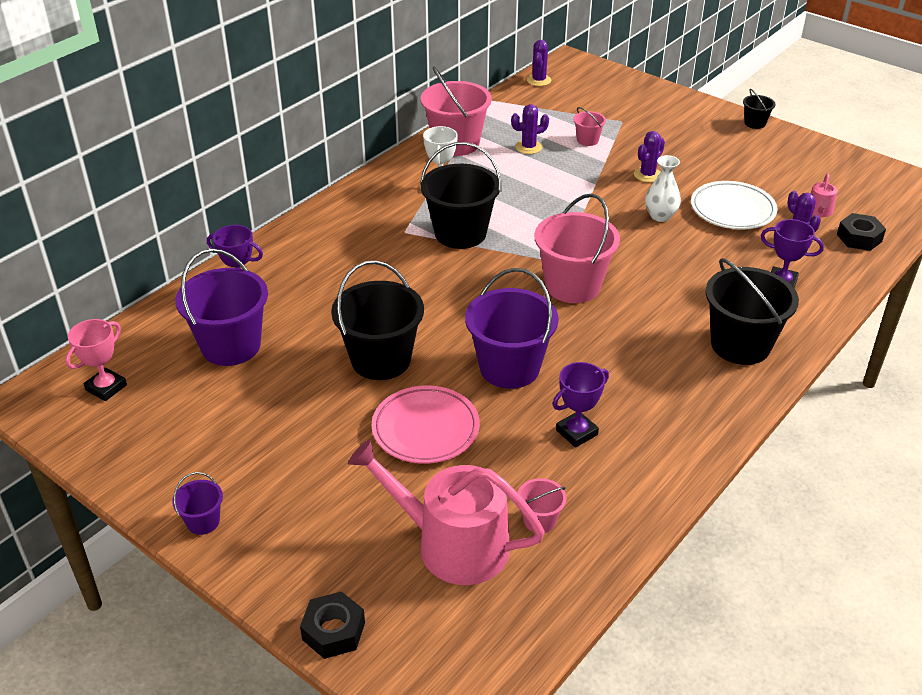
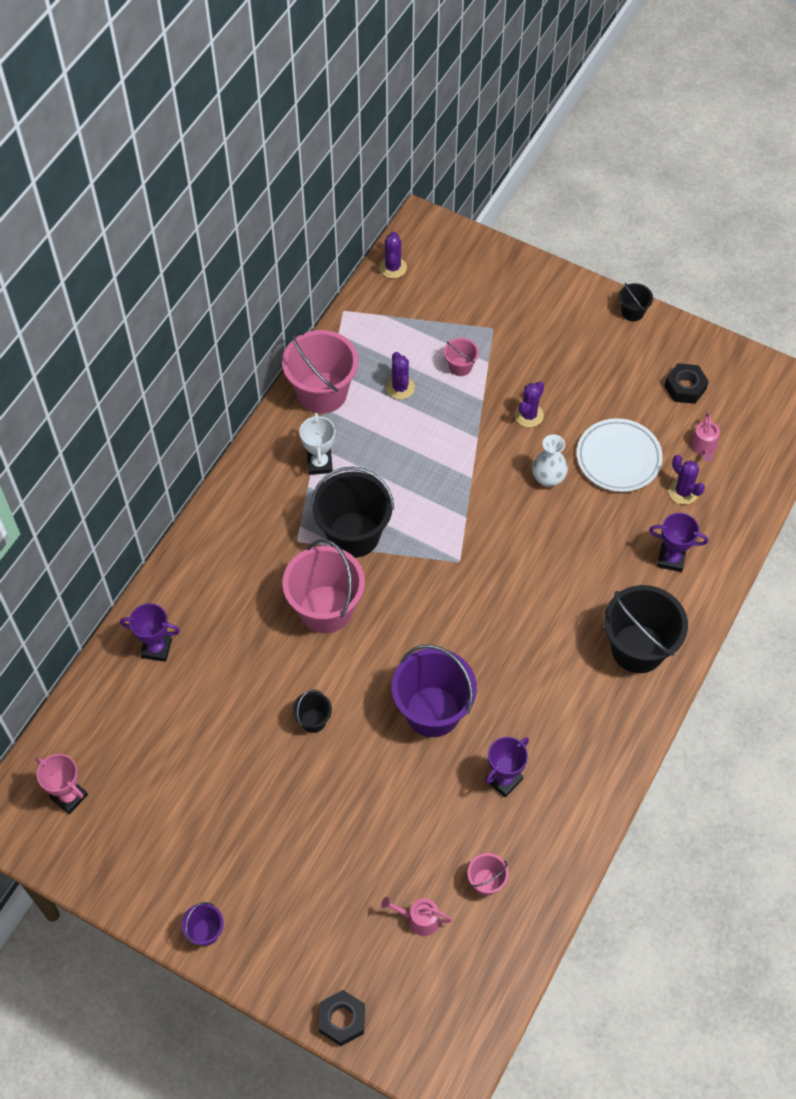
camera: 10 degrees left, 20 degrees up
(106, 388) = (69, 796): pink trophy -> pink trophy turned 75 degrees counterclockwise
(231, 346) = (169, 726): purple bucket -> none
(381, 360) = (313, 720): black bucket -> black bucket, size x0.47
(425, 429) = (371, 798): pink plate -> none
(452, 544) = (419, 919): pink watering can -> pink watering can, size x0.43
(528, 147) = (400, 387): purple cactus -> purple cactus turned 75 degrees counterclockwise
(572, 286) = (475, 593): pink bucket -> pink bucket (326, 609)
(859, 238) = (742, 482): black nut -> black nut (685, 387)

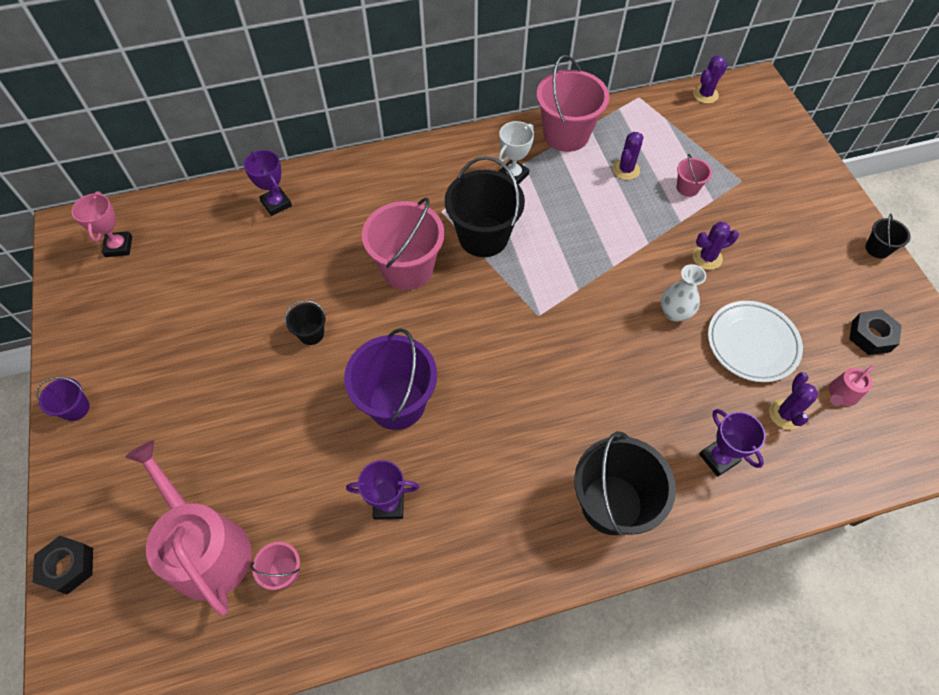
camera: 45 degrees right, 0 degrees up
(419, 919) = (206, 548): pink watering can -> pink watering can, size x2.33

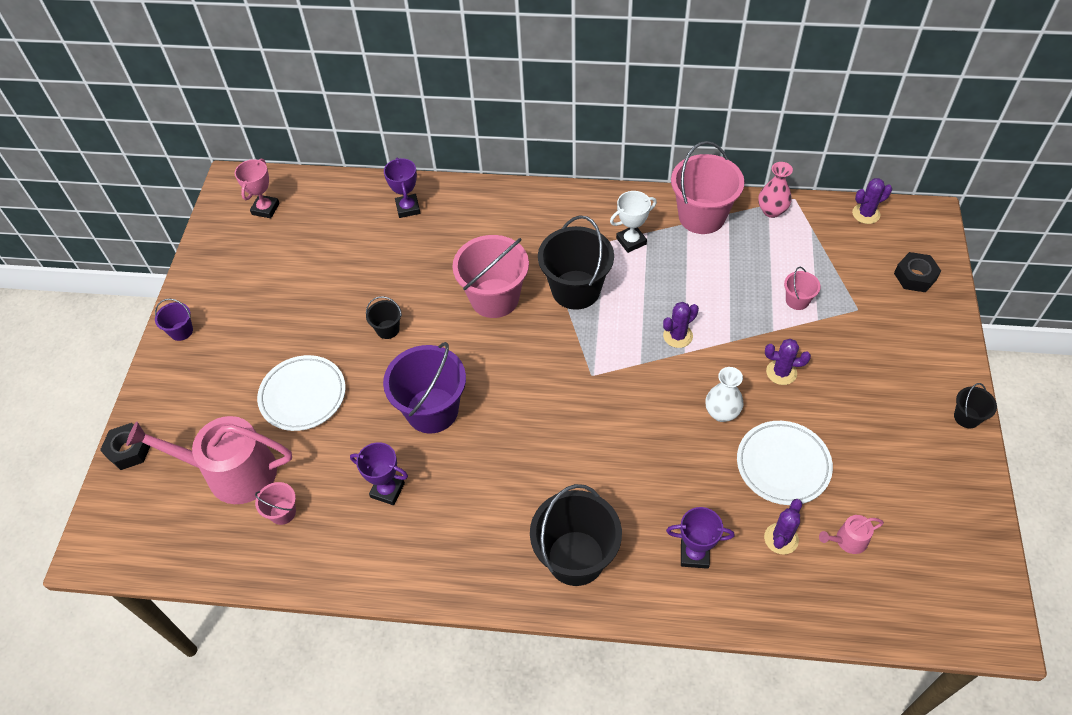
camera: 25 degrees right, 5 degrees down
(206, 548) = (232, 472): pink watering can -> pink watering can turned 75 degrees counterclockwise
(250, 434) = (303, 395): none -> white plate
(625, 113) = (771, 211): none -> pink vase
(626, 170) = (744, 266): purple cactus -> purple cactus (678, 336)
(718, 458) = (694, 554): purple trophy -> purple trophy turned 75 degrees counterclockwise
(871, 336) = (910, 497): black nut -> black nut (915, 276)

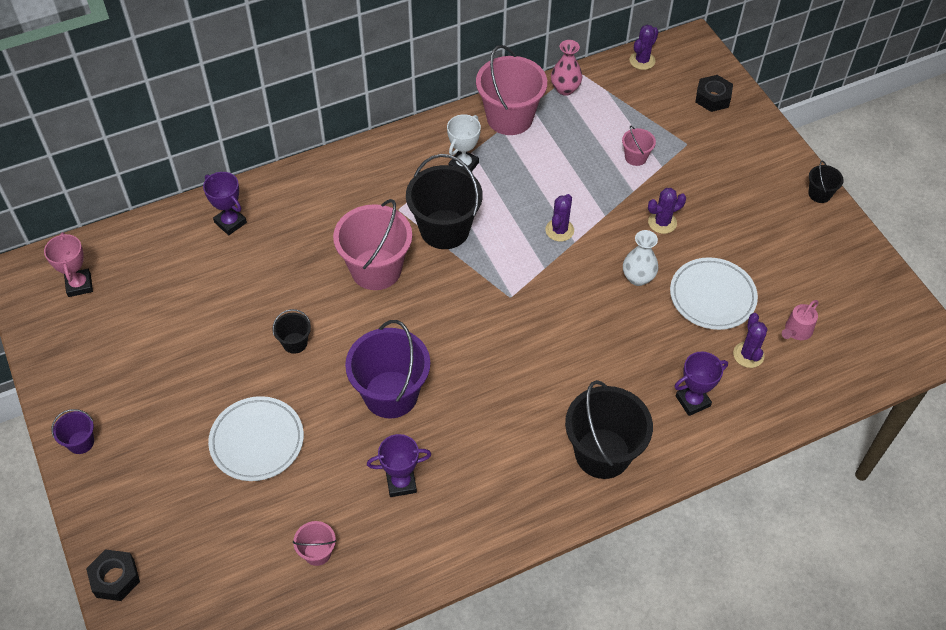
camera: 35 degrees left, 0 degrees up
(232, 472) = (240, 544): pink watering can -> none

